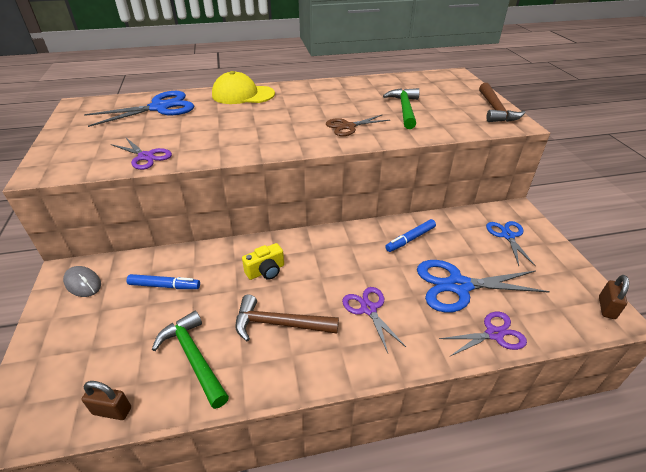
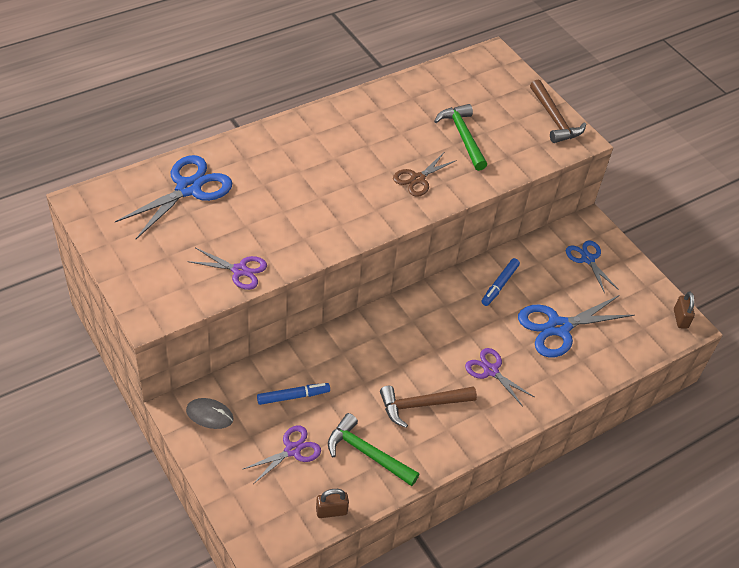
camera: 25 degrees left, 10 degrees up
(243, 95) = (269, 144): yellow cap -> none
(266, 271) = (380, 356): yellow camera -> none
(494, 334) = (598, 367): purple scissors -> purple scissors (292, 450)

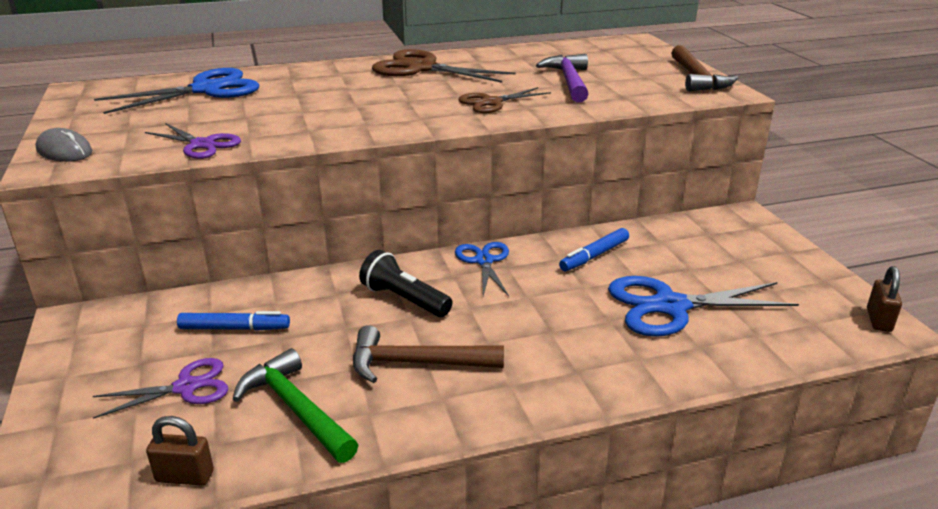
camera: 20 degrees right, 20 degrees down
(209, 415) = (106, 332): grey mouse -> grey mouse (64, 151)
(341, 128) = (421, 68): none -> brown scissors
(390, 350) = (404, 299): none -> black flashlight
(462, 136) = (569, 81): green hammer -> purple hammer
(491, 370) = (545, 339): purple scissors -> none
(588, 259) = (734, 245): blue scissors -> blue scissors (484, 261)

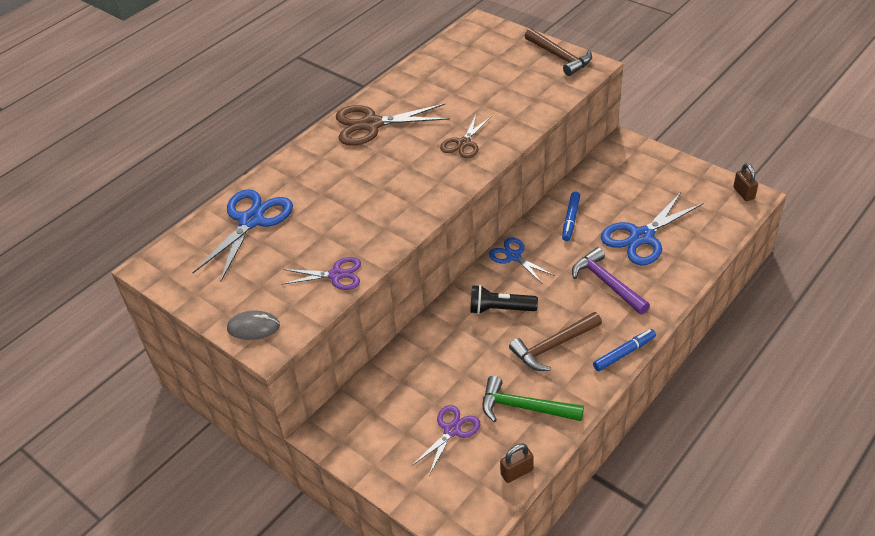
camera: 30 degrees left, 15 degrees up
(234, 328) = (429, 382): blue marker -> blue marker (624, 353)
(569, 81) = (486, 96): purple hammer -> purple hammer (606, 283)

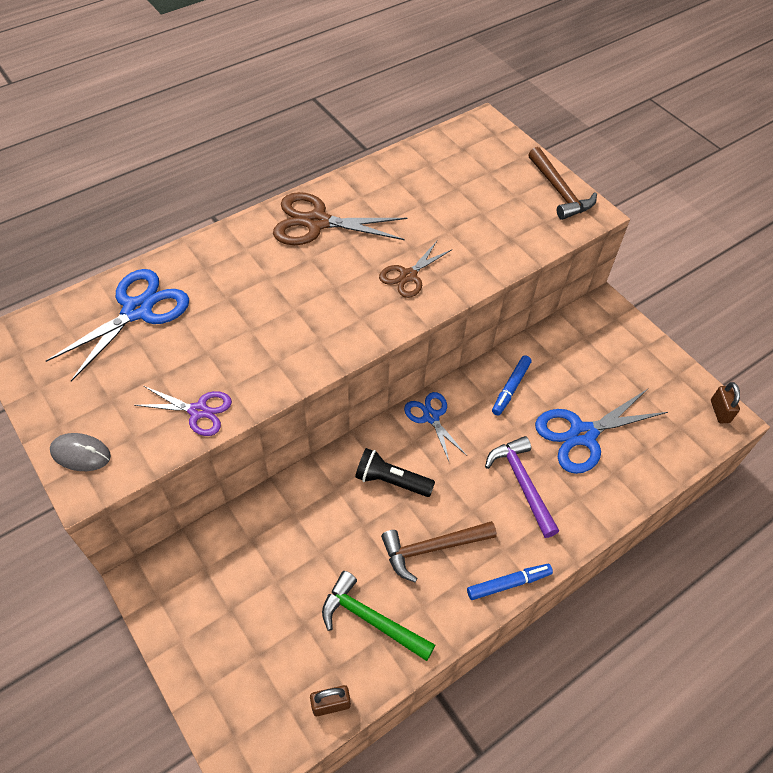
camera: 10 degrees right, 10 degrees up
(452, 430) = (280, 623): purple scissors -> none

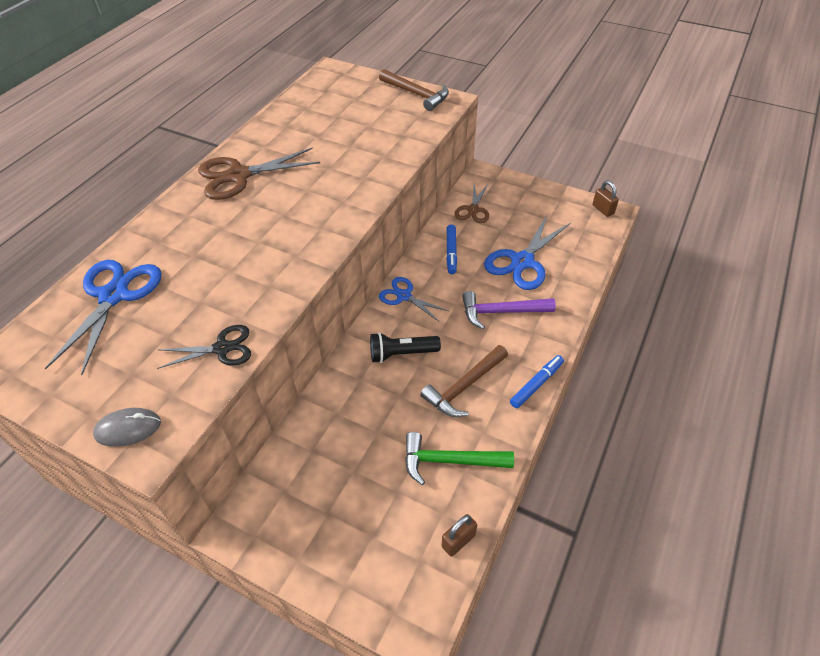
camera: 25 degrees left, 5 degrees down
(198, 411) = (222, 348): purple scissors -> black scissors
(408, 276) = (339, 186): brown scissors -> brown scissors (473, 210)
(522, 483) = (501, 312): purple hammer -> purple hammer turned 45 degrees counterclockwise

